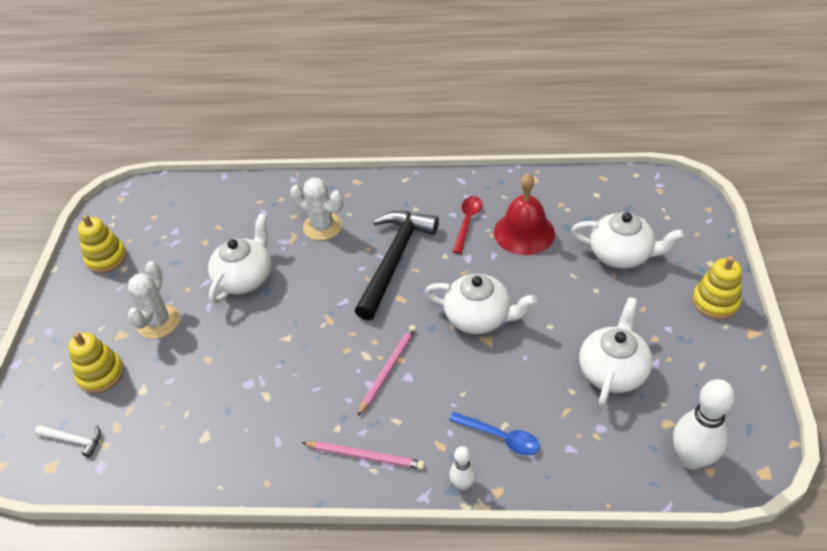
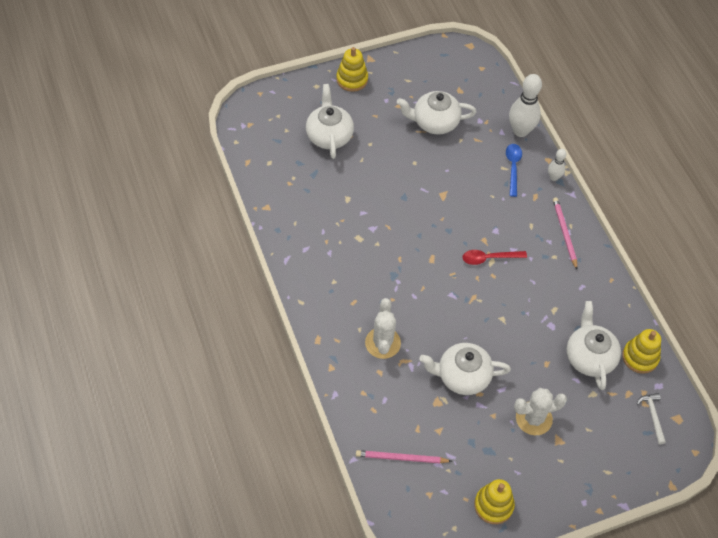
camera: 120 degrees left, 10 degrees up
(101, 374) = (597, 432): yellow stacking toy -> yellow stacking toy (640, 357)
(388, 370) = (496, 244): pink pencil -> pink pencil (401, 458)
(394, 260) = (396, 276): black hammer -> none
(467, 222) = (335, 239): red spoon -> red spoon (489, 258)
(479, 317) = (426, 205): white teapot -> white teapot (589, 357)
(524, 232) = (331, 199): red bell -> none
(691, 458) = (478, 77): white bowling pin -> white bowling pin (520, 131)

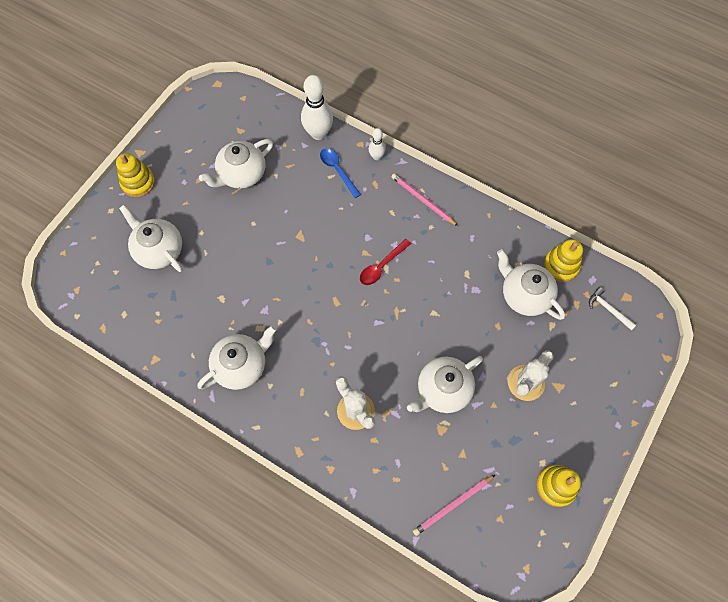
camera: 35 degrees left, 10 degrees up
(324, 253) = (241, 365): none -> white teapot

